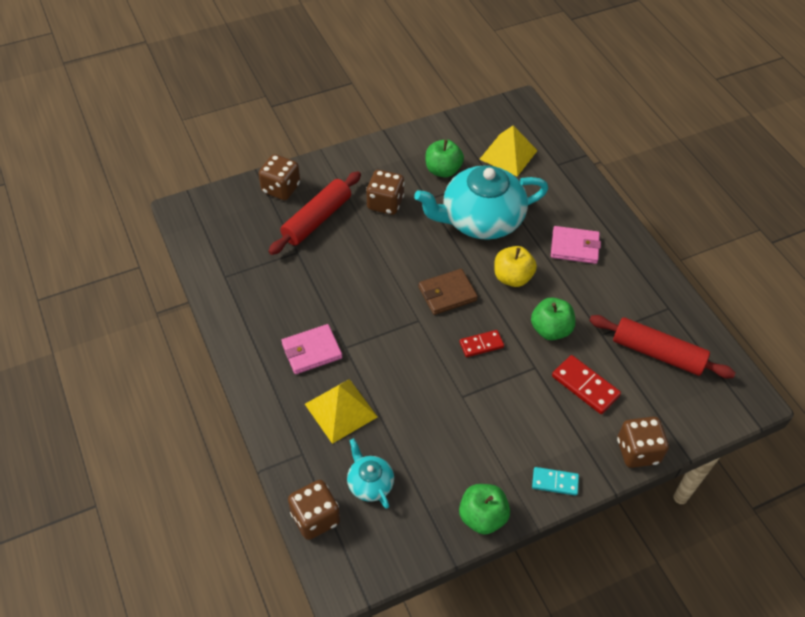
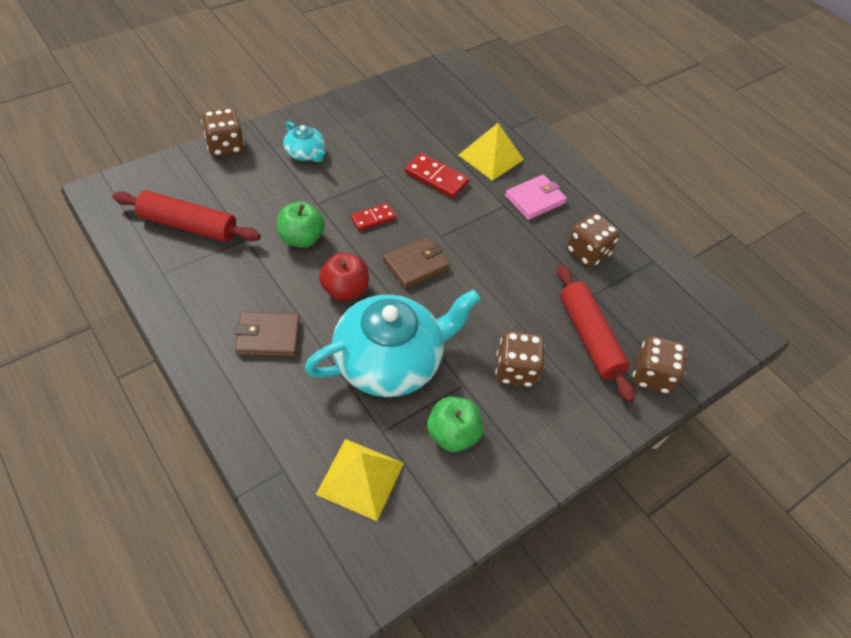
camera: 165 degrees right, 0 degrees up
(315, 518) = (485, 92): brown dice -> brown dice (587, 252)
(317, 219) = (589, 337): red rolling pin -> red rolling pin turned 45 degrees counterclockwise
(369, 483) = (451, 113): turquoise teapot -> turquoise teapot (305, 153)
(482, 517) = (359, 99): green apple -> none
(512, 277) = (345, 290): yellow apple -> red apple
(555, 482) = (300, 122): turquoise domino -> none
(574, 247) = (268, 336): pink wallet -> brown wallet
(585, 386) = (268, 191): red domino -> red domino (436, 178)

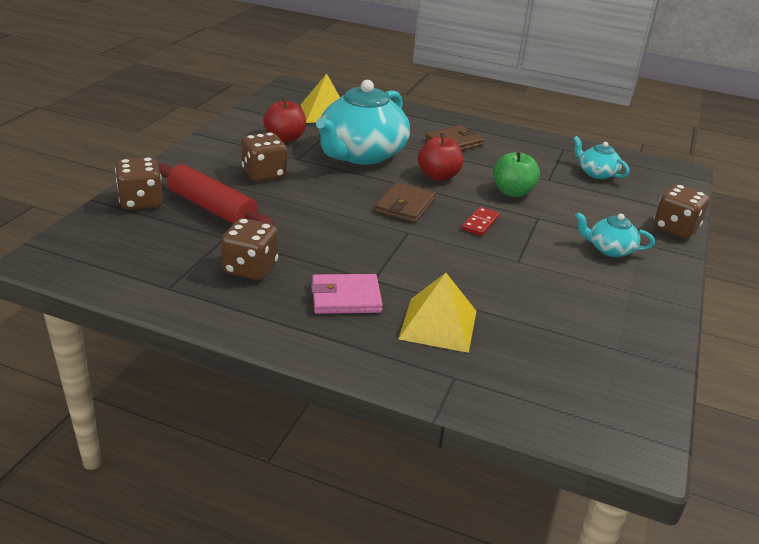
camera: 150 degrees right, 20 degrees down
(188, 225) = (596, 173): red rolling pin -> turquoise teapot
(436, 178) = (469, 277): red domino -> none
(452, 434) = (285, 138): green apple -> red apple
(535, 199) = (346, 298): pink wallet -> pink wallet turned 60 degrees clockwise

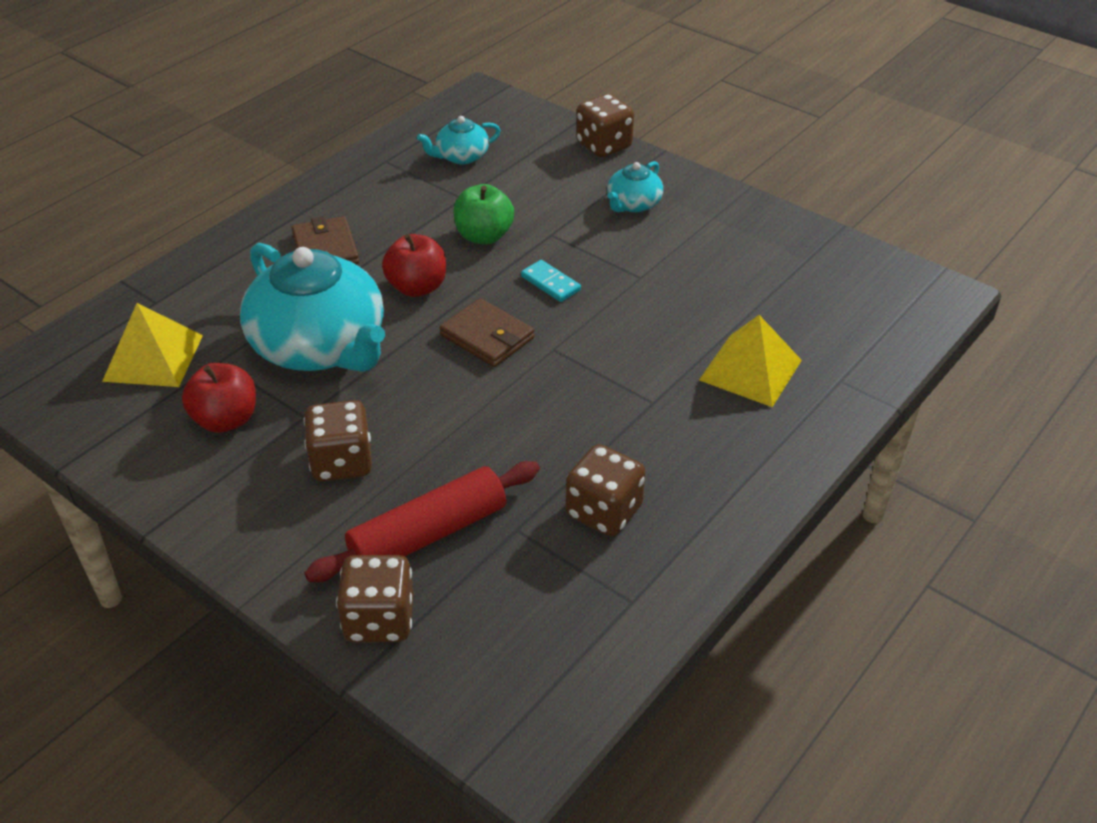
camera: 70 degrees left, 10 degrees up
(346, 298) = (686, 433): pink wallet -> none
(480, 223) = (550, 283): red domino -> turquoise domino

